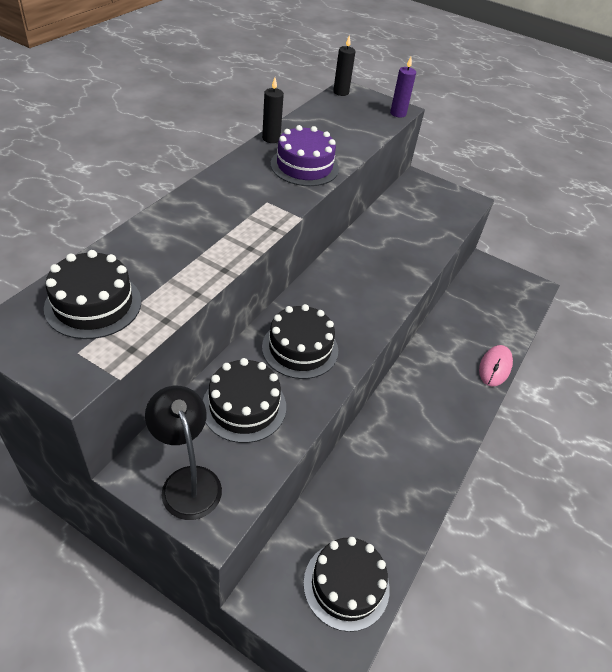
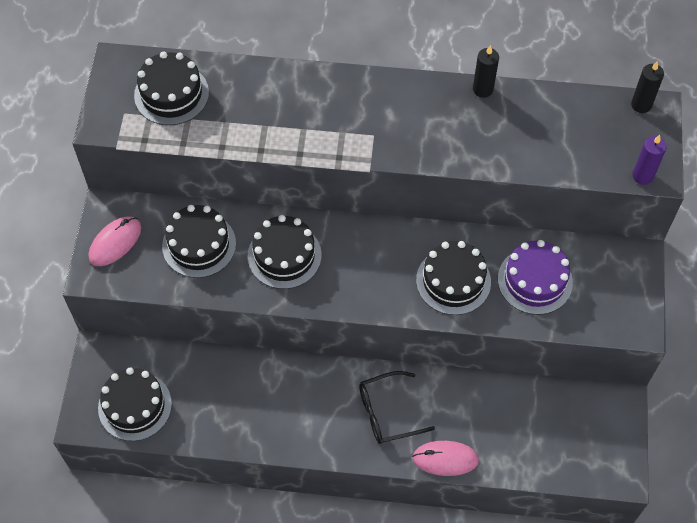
camera: 70 degrees right, 15 degrees up
(187, 481) = (115, 242): black lamp -> pink mouse
(304, 166) = (455, 137): purple cake -> purple cake (535, 280)
(388, 262) = (453, 281): none -> black cake
(441, 384) = (387, 413): none -> black glasses

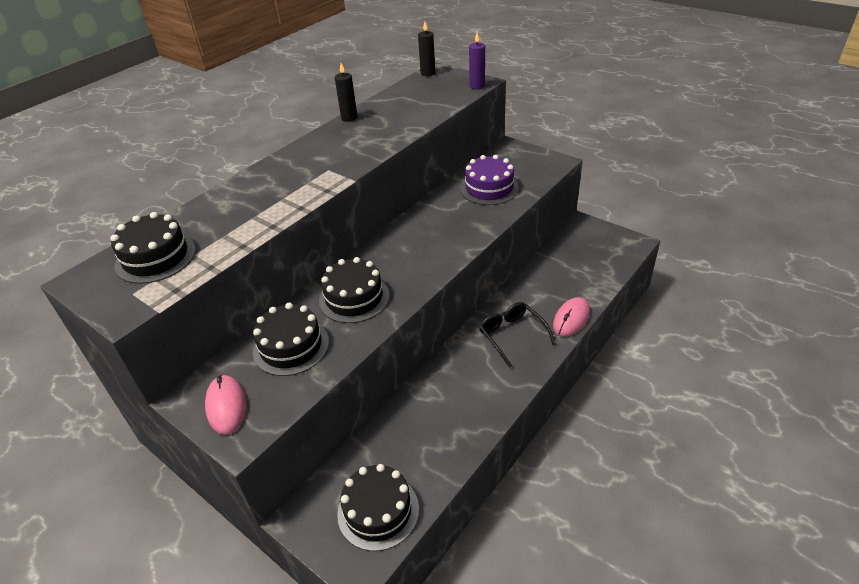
camera: 55 degrees left, 20 degrees down
(387, 413) = (512, 335): black glasses -> black glasses turned 135 degrees clockwise
(453, 281) = (457, 221): black cake -> none

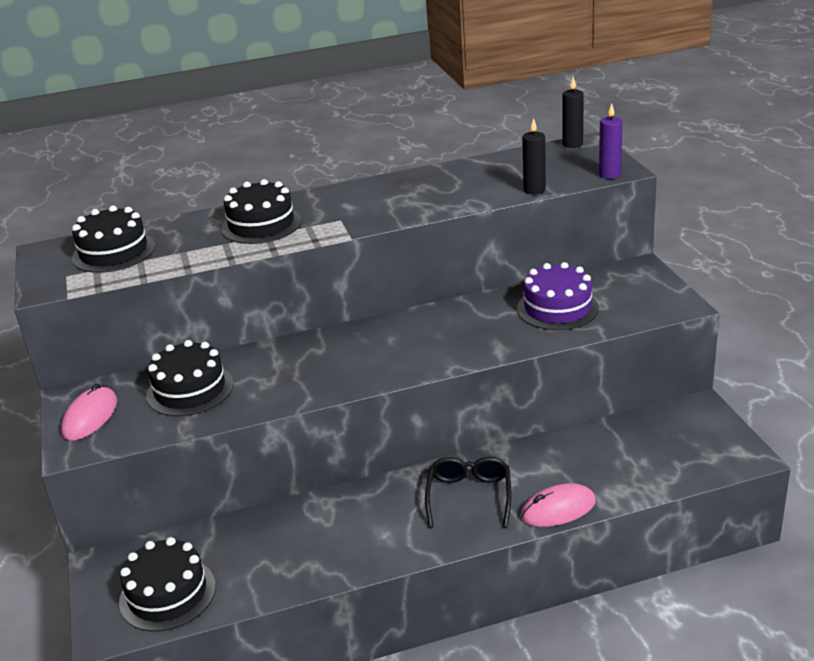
camera: 35 degrees right, 10 degrees down
(349, 118) = (425, 172): black candle -> black candle (534, 190)
(354, 298) = (290, 369): black cake -> black cake (261, 225)

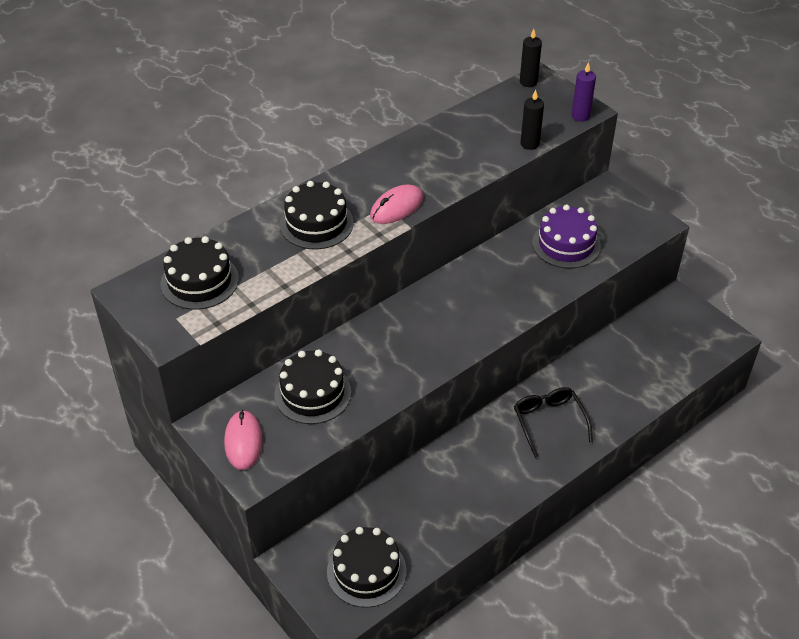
camera: 25 degrees left, 15 degrees up
(558, 509) = (620, 417): pink mouse -> pink mouse (396, 207)

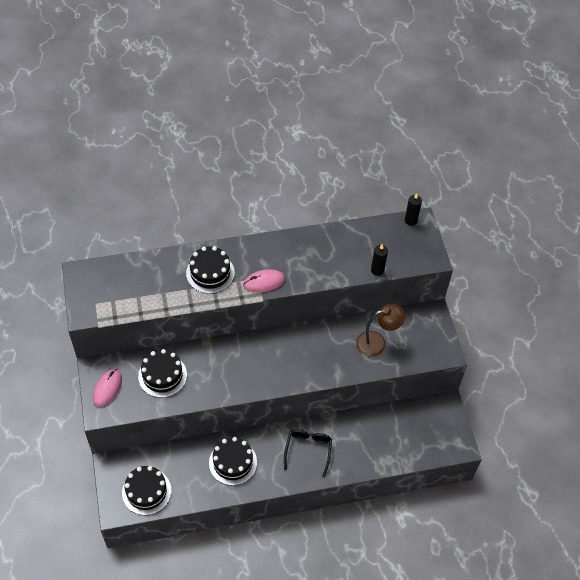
camera: 25 degrees right, 10 degrees up
(199, 281) = (122, 284): black cake -> black cake (233, 462)
(566, 244) = (377, 342): purple cake -> brown lamp
(580, 116) = (425, 262): purple candle -> none

